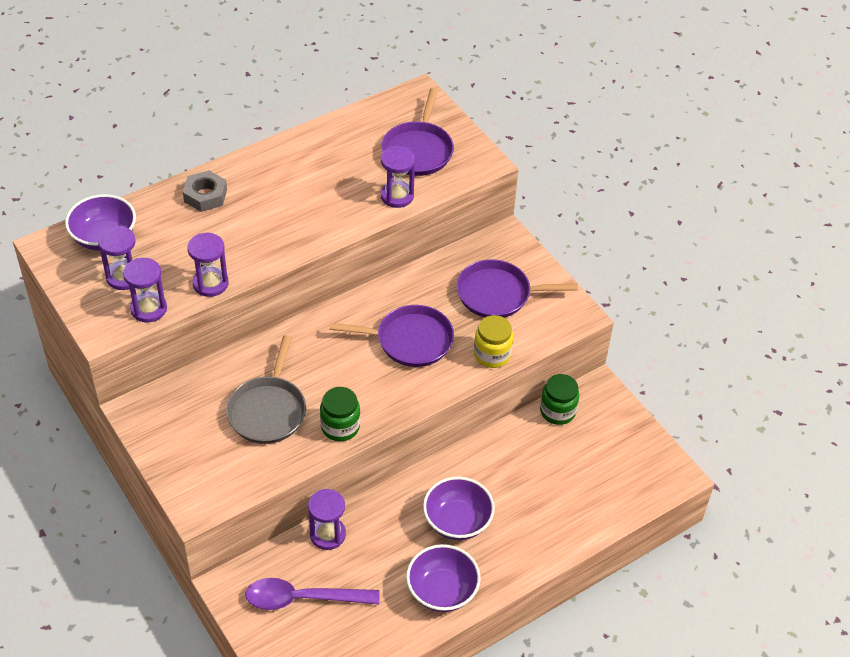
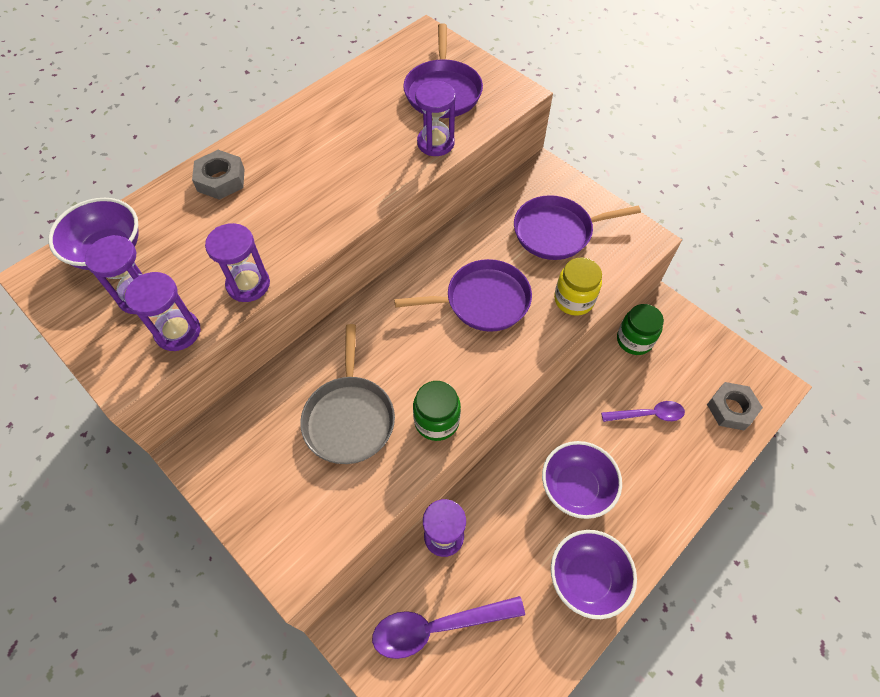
camera: 10 degrees left, 10 degrees up
(546, 476) = (648, 414): none -> purple spoon
(627, 487) = (731, 409): none -> grey nut

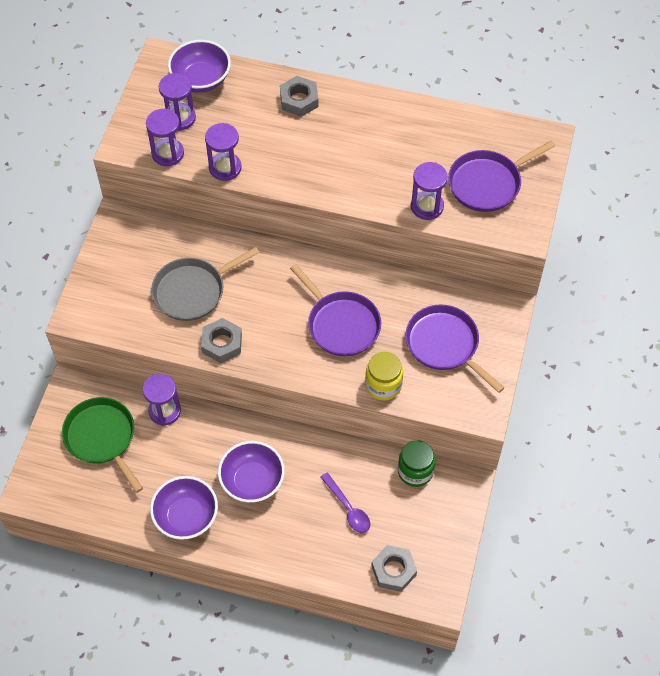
camera: 60 degrees right, 0 degrees up
(436, 421) = (222, 343): green jar -> grey nut
(437, 626) = (102, 438): purple spoon -> green pan

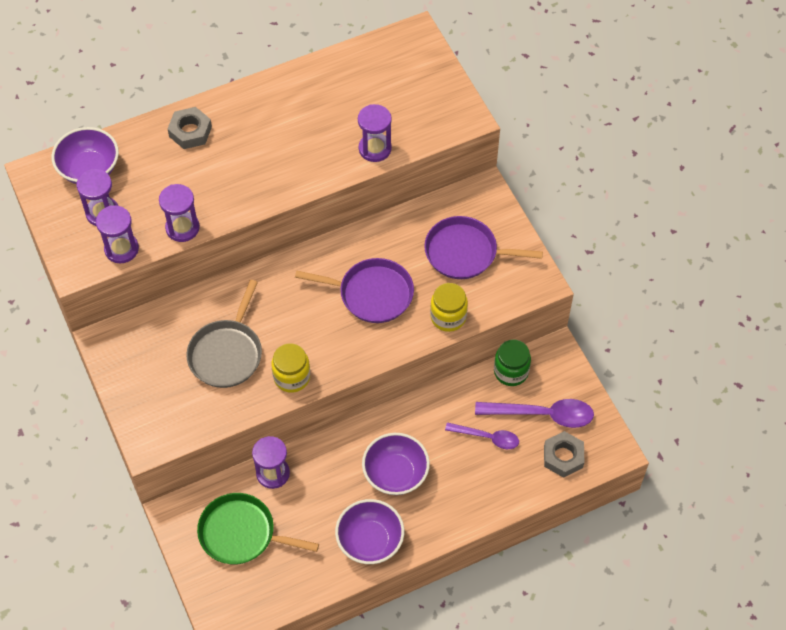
camera: 40 degrees left, 0 degrees up
(222, 343) = (292, 377): grey nut -> yellow jar
(408, 524) = (542, 415): none -> purple spoon
(487, 183) = (404, 99): purple pan -> none

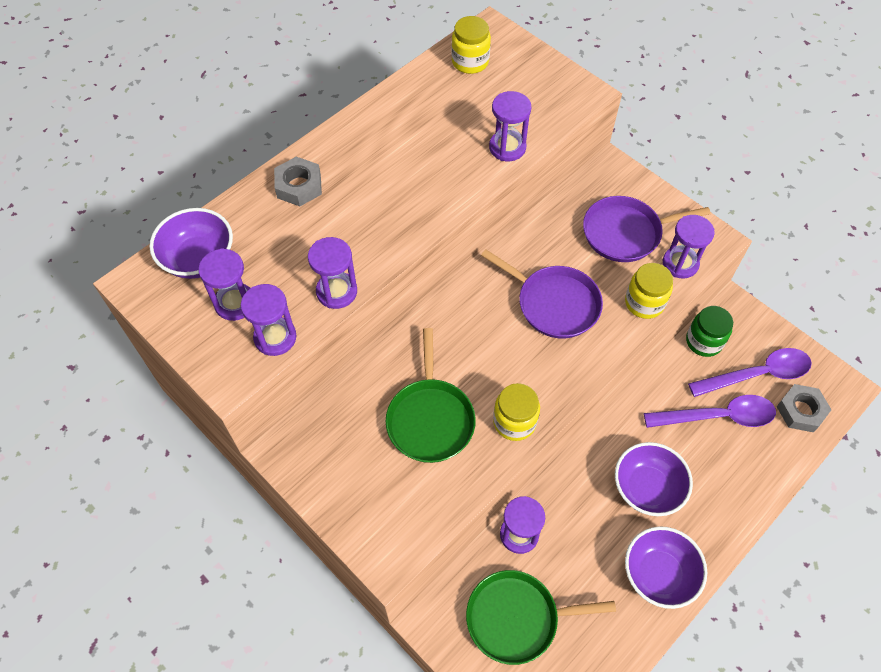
camera: 20 degrees left, 0 degrees up
(227, 353) = (430, 419): grey pan -> green pan
(372, 294) = (554, 304): purple pan -> purple pan turned 45 degrees clockwise
(382, 61) = (470, 62): none -> yellow jar
(487, 437) = (717, 417): purple spoon -> purple spoon, size x1.59
(497, 294) = (680, 263): none -> purple hourglass

